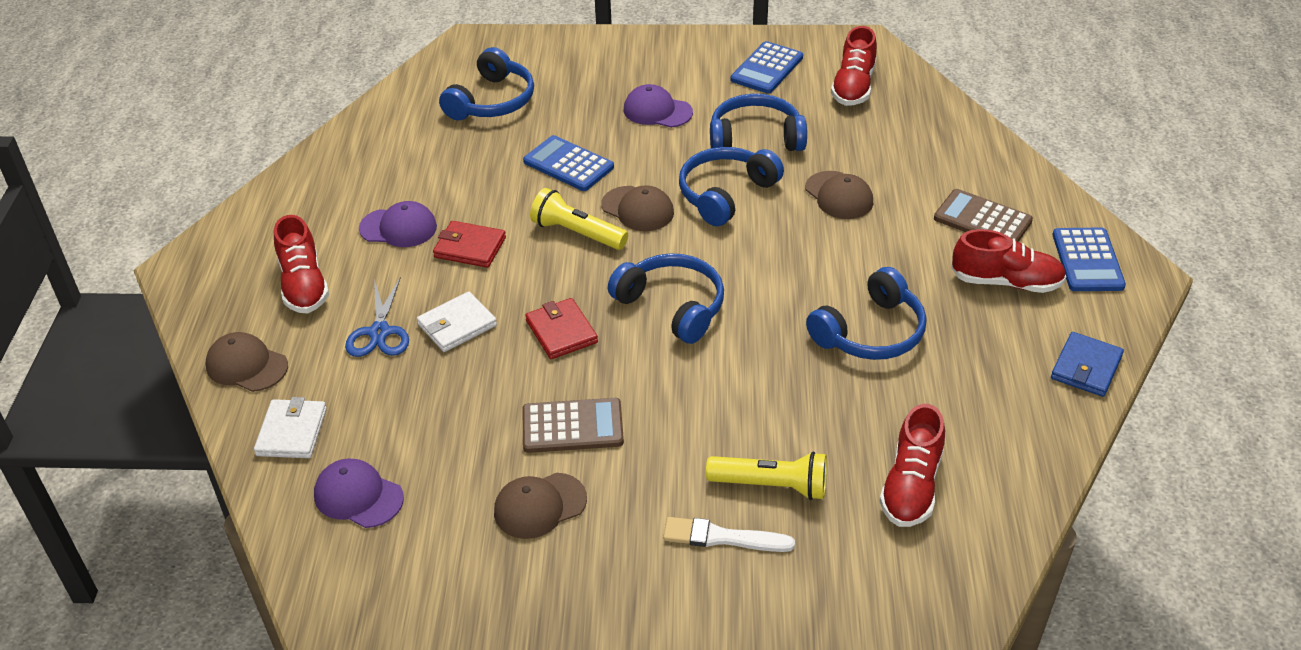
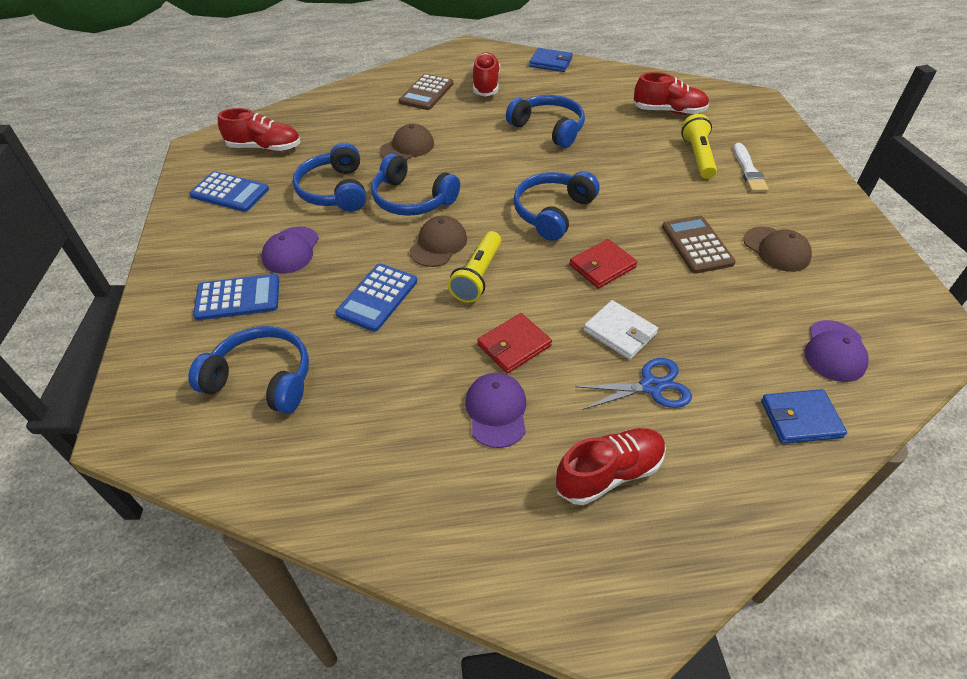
camera: 100 degrees left, 5 degrees up
(246, 366) = (743, 488): brown cap -> none
(292, 432) = (800, 419): white wallet -> blue wallet
(470, 247) = (514, 345): red wallet -> red wallet turned 45 degrees clockwise
(1087, 260) = (459, 61): blue calculator -> blue calculator (238, 298)

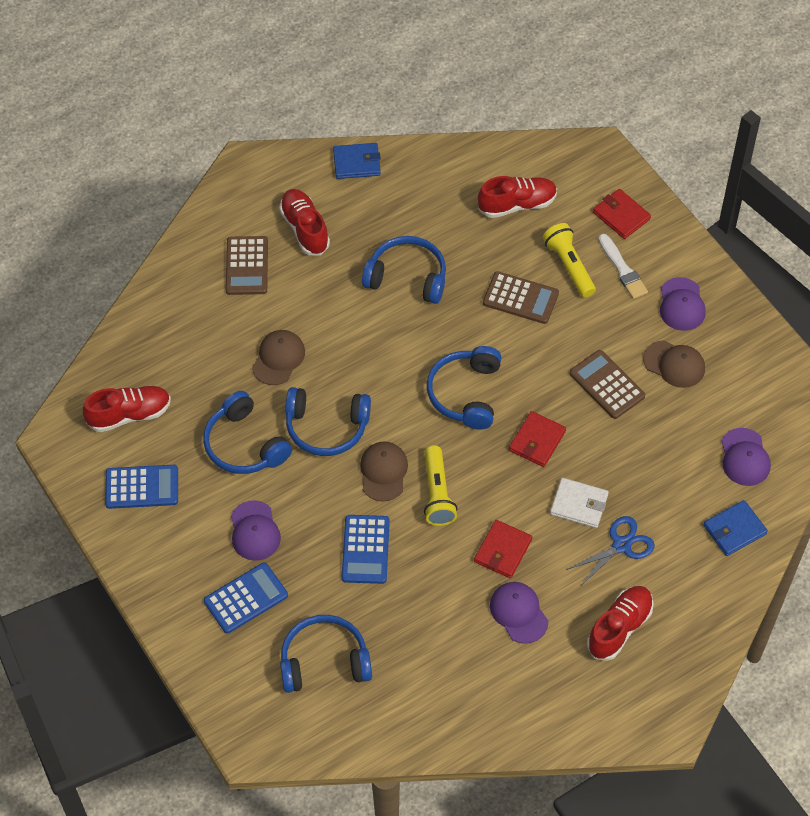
camera: 25 degrees left, 10 degrees up
(641, 165) = (520, 298): none -> brown calculator
(761, 138) = (621, 216): none -> red wallet
(800, 208) = (681, 304): none -> purple cap

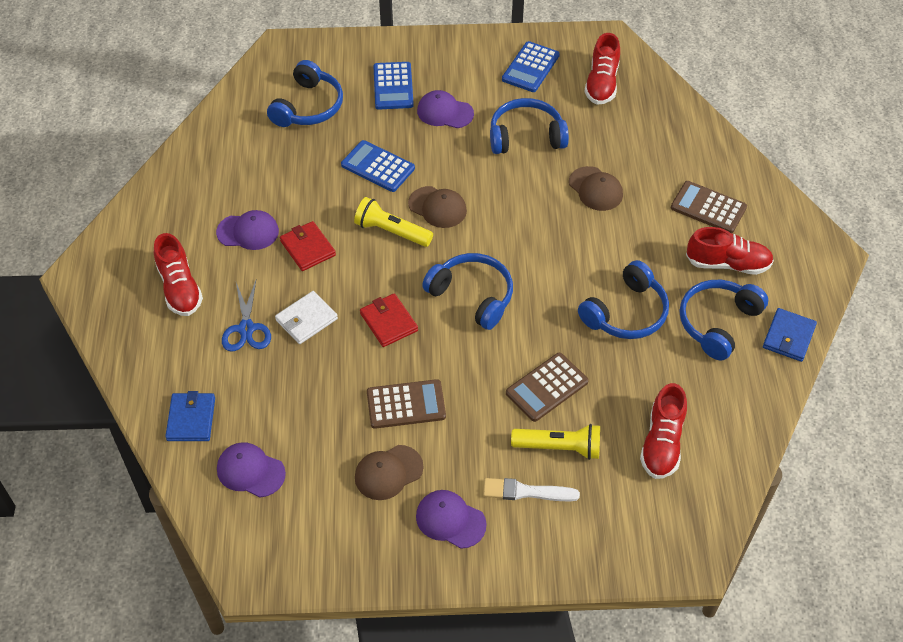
camera: 120 degrees right, 5 degrees down
(326, 427) = (506, 190): blue headphones -> blue headphones (717, 323)
(621, 216) = (593, 529): red wallet -> none

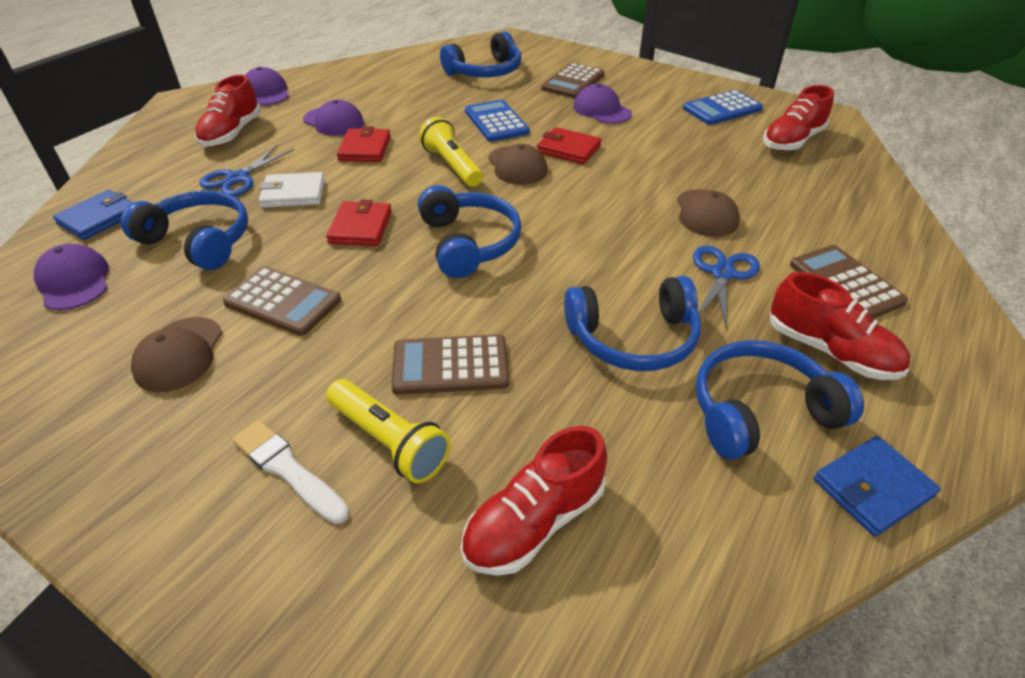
camera: 35 degrees right, 10 degrees down
(388, 472) = (179, 354): brown cap -> brown cap turned 90 degrees counterclockwise
(393, 86) = (573, 82): blue calculator -> brown calculator
(450, 520) = (166, 445): purple cap -> purple cap (266, 92)
(458, 170) = (568, 149): none -> red wallet
(526, 136) = (667, 150): blue headphones -> blue headphones (199, 241)
(639, 237) = (722, 274): none -> blue scissors

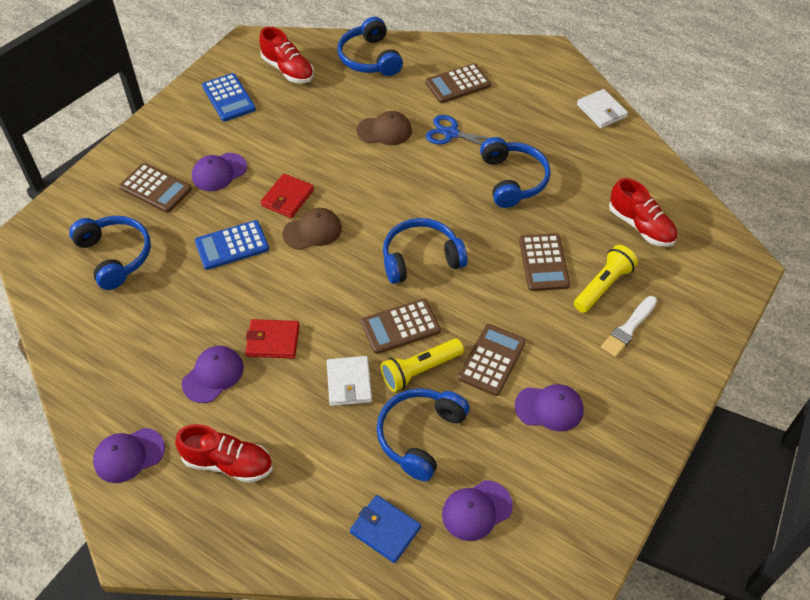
camera: 90 degrees left, 10 degrees up
(179, 354) = (549, 408): brown cap -> purple cap
(238, 178) = (320, 433): blue scissors -> none
(360, 227) = (400, 326): red wallet -> brown calculator
(452, 166) = (309, 274): yellow flashlight -> yellow flashlight (420, 370)
(760, 411) = (561, 138): blue headphones -> blue headphones (370, 58)
(830, 351) = (515, 103): red shoe -> none
(872, 488) = (601, 111): blue wallet -> white wallet

